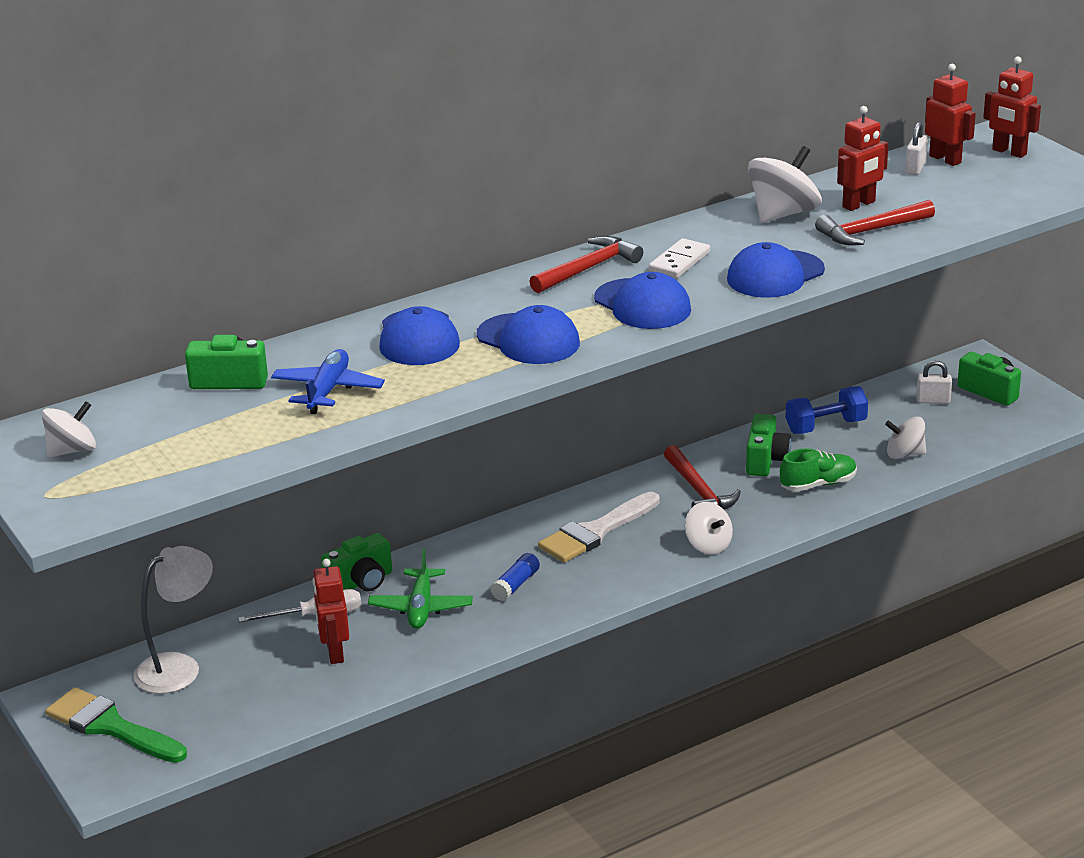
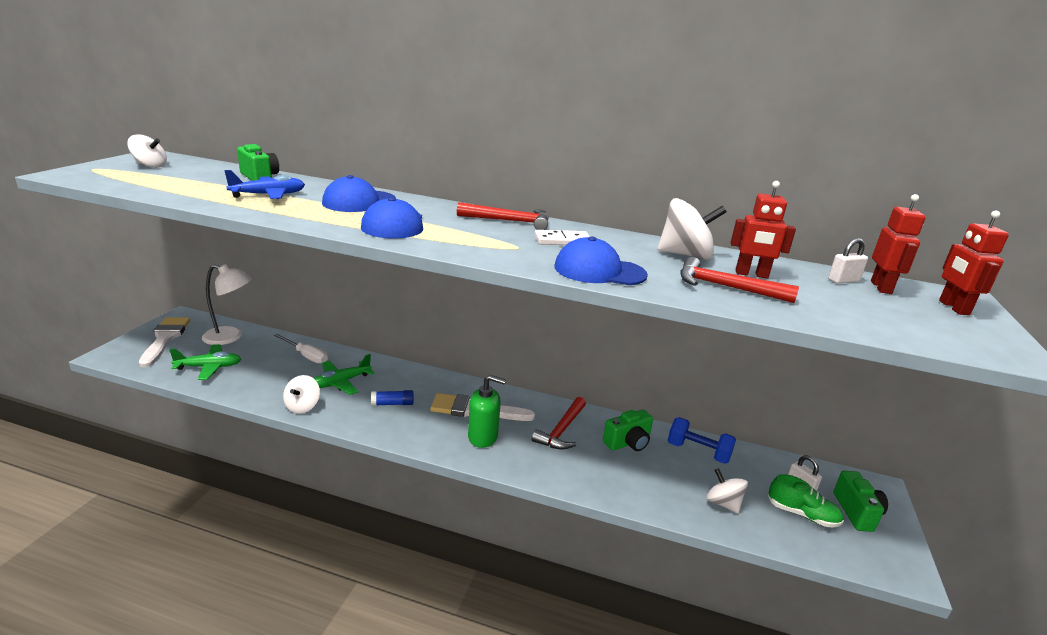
camera: 45 degrees right, 5 degrees down
(110, 727) = (165, 339): green brush -> white brush
(252, 703) = (209, 367): none -> green plane
(334, 652) = (275, 373): red robot -> none
(361, 582) = (349, 357): green camera -> none
(642, 305) = (487, 243): blue cap -> none
(652, 547) = (483, 437): none -> green soap dispenser
(708, 545) = (510, 459): white spinning top -> white spinning top (302, 406)
(818, 484) = (633, 477): green shoe -> green shoe (802, 514)

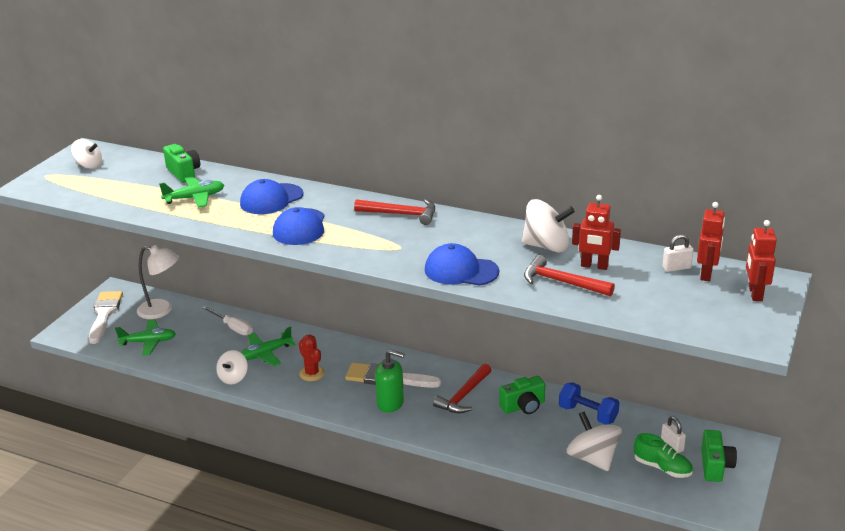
camera: 10 degrees right, 5 degrees up
(268, 195) = (195, 198): blue plane -> green plane
(392, 404) = (312, 373): blue glue stick -> red cactus
(562, 241) = (441, 236): white domino -> none
(723, 503) = (593, 458): white spinning top -> white spinning top, size x1.56

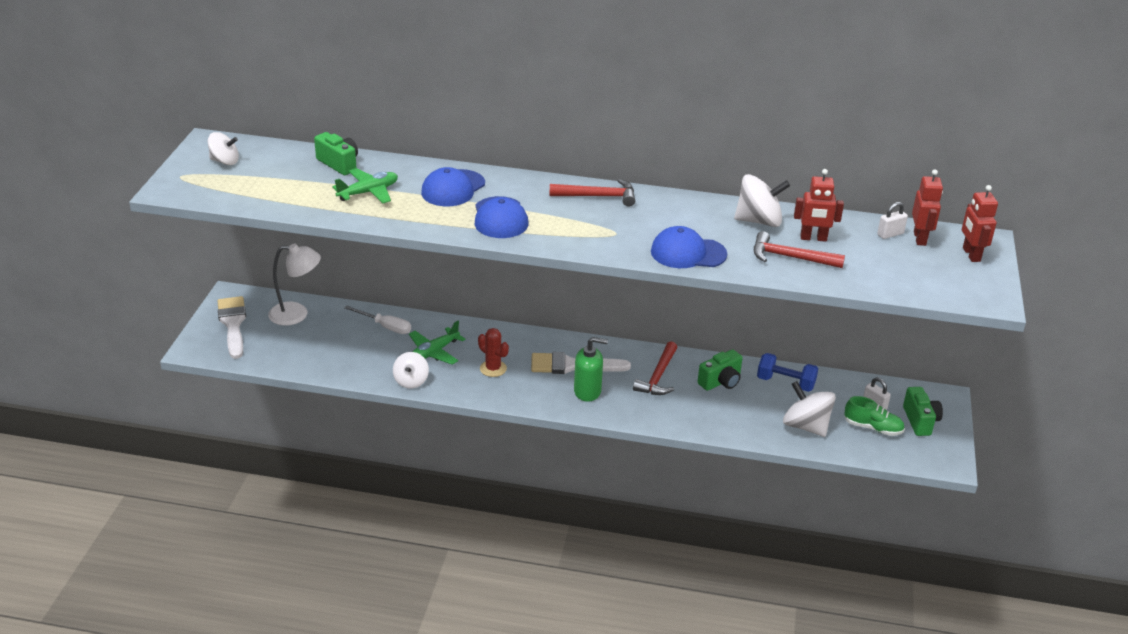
camera: 15 degrees left, 5 degrees up
(148, 342) = (298, 351): green plane -> none

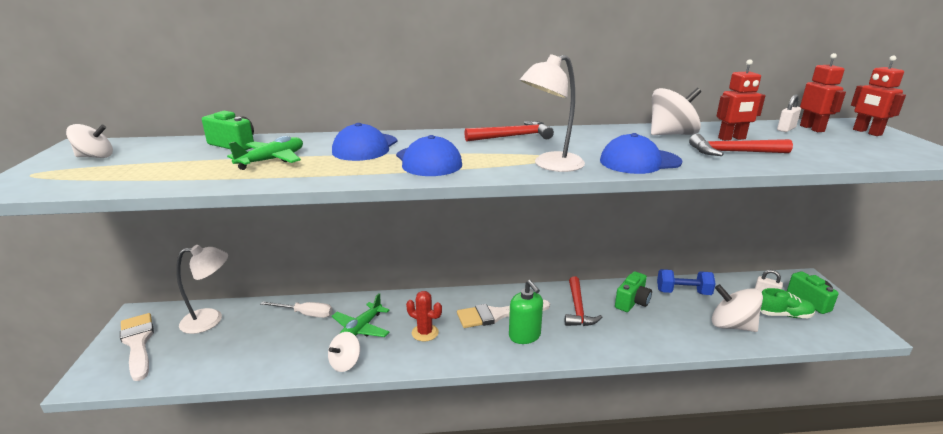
camera: 15 degrees left, 10 degrees down
(411, 381) = (345, 363): white spinning top -> white spinning top turned 45 degrees clockwise
(587, 391) = (524, 336): green soap dispenser -> green soap dispenser turned 75 degrees clockwise
(604, 243) = (550, 165): none -> white lamp

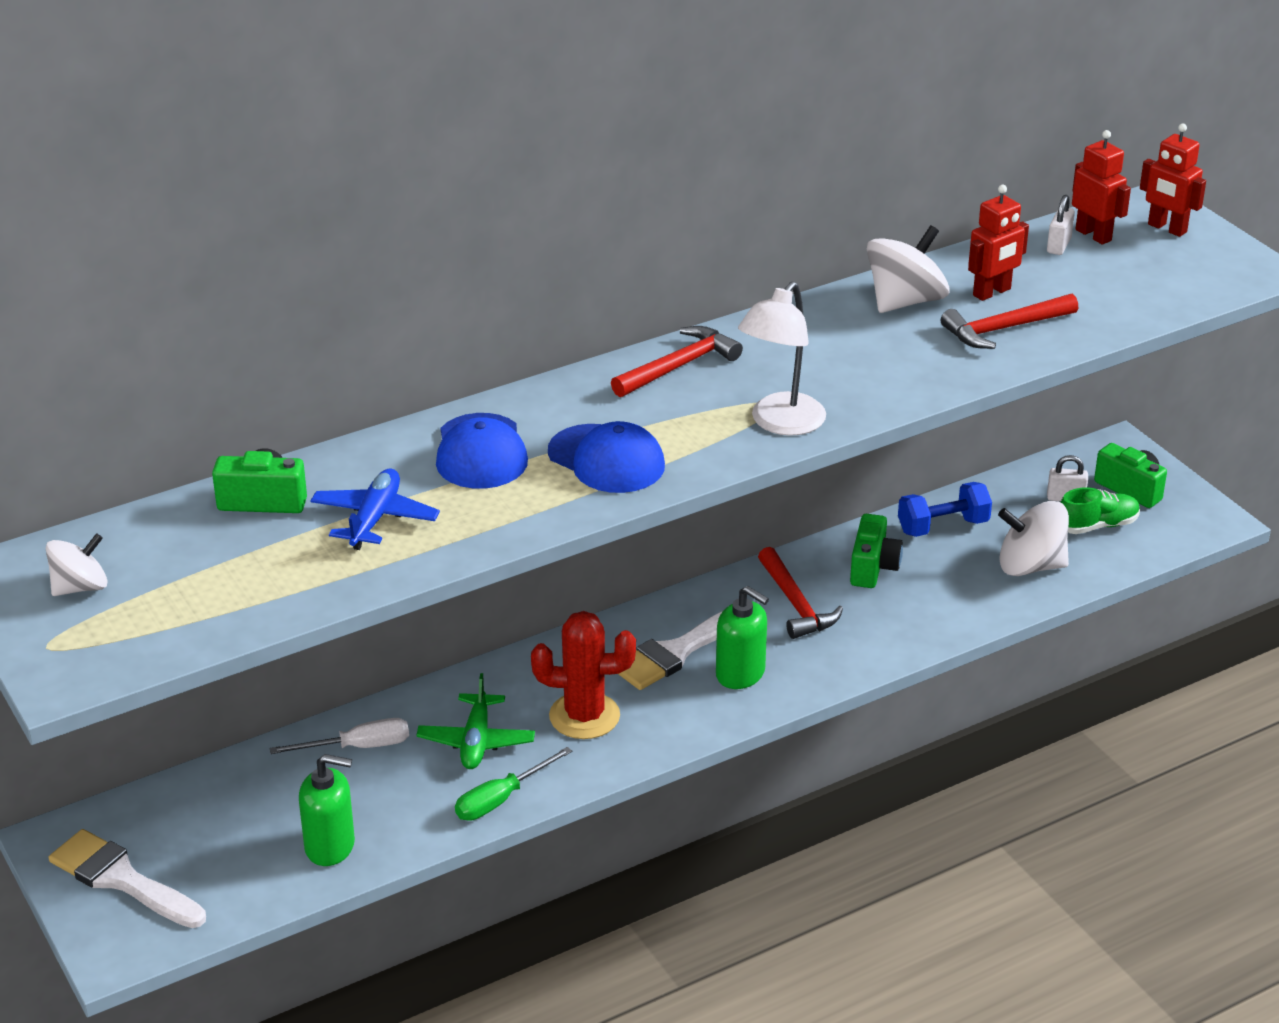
camera: 25 degrees left, 10 degrees up
(210, 320) = (201, 807): white lamp -> none
(241, 359) = (330, 846): none -> green soap dispenser
(272, 160) = (375, 519): green plane -> blue plane
(345, 363) = (501, 799): white spinning top -> green screwdriver
(425, 333) = (584, 716): red cactus -> red cactus, size x1.53
(639, 161) = (892, 384): blue cap -> none

